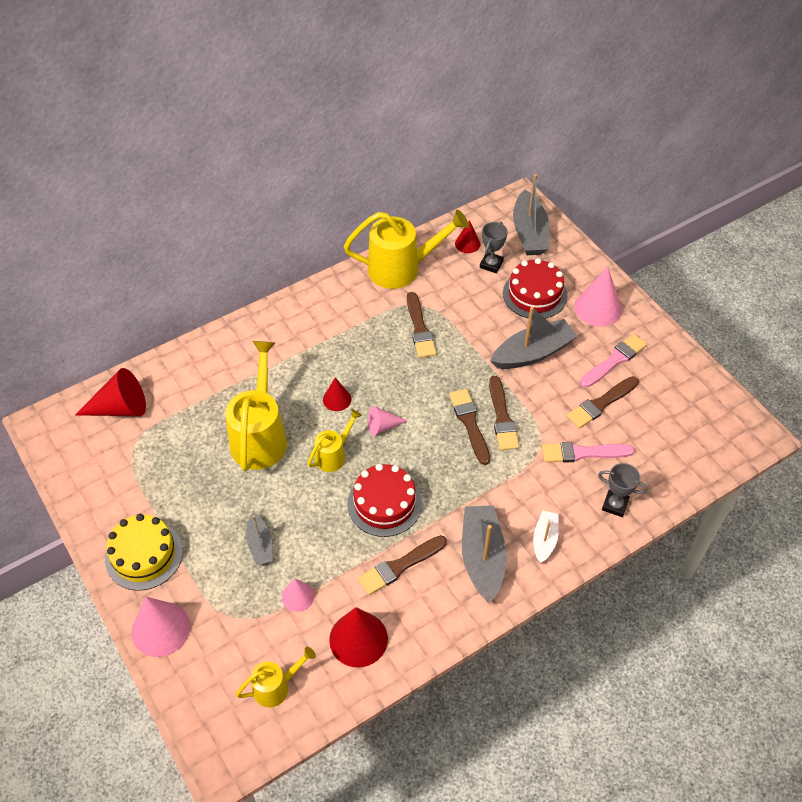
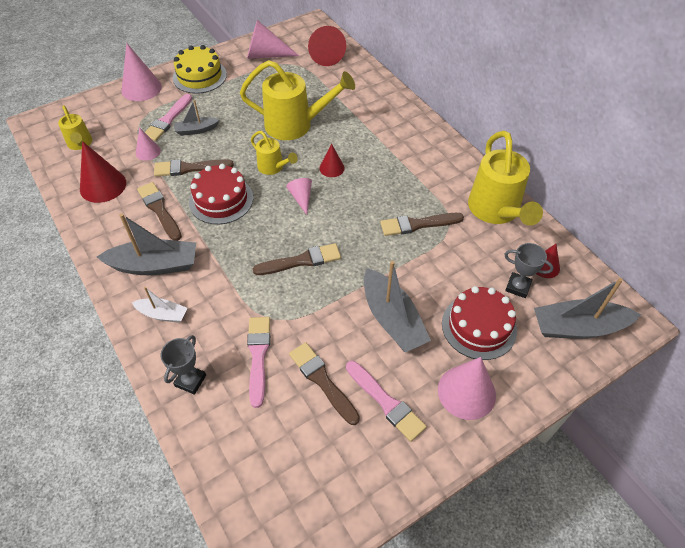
camera: 90 degrees right, 0 degrees up
(108, 477) = (266, 55): none -> pink cone
(236, 582) = (168, 120): none -> pink brush
(502, 417) = (307, 287): brown brush -> brown brush (190, 168)

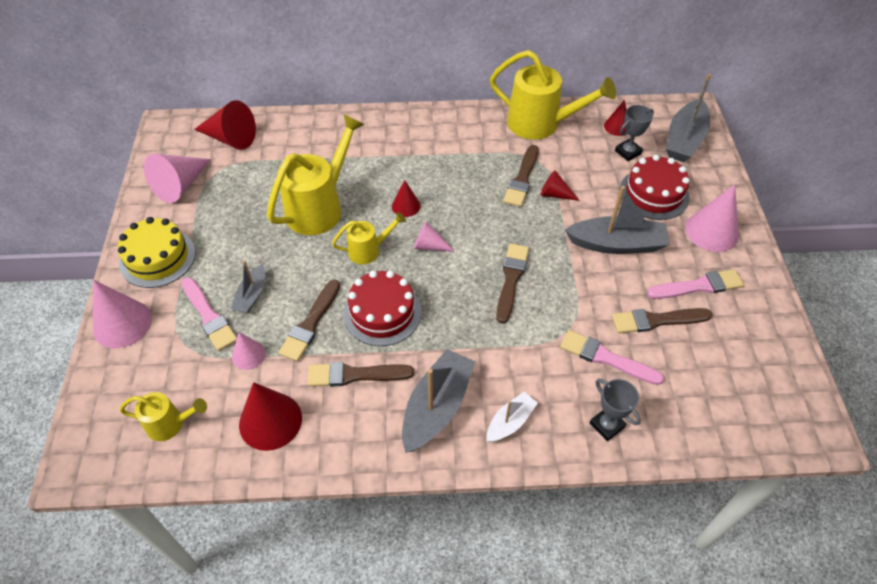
camera: 60 degrees left, 0 degrees up
(418, 253) = (555, 194): none -> red cone

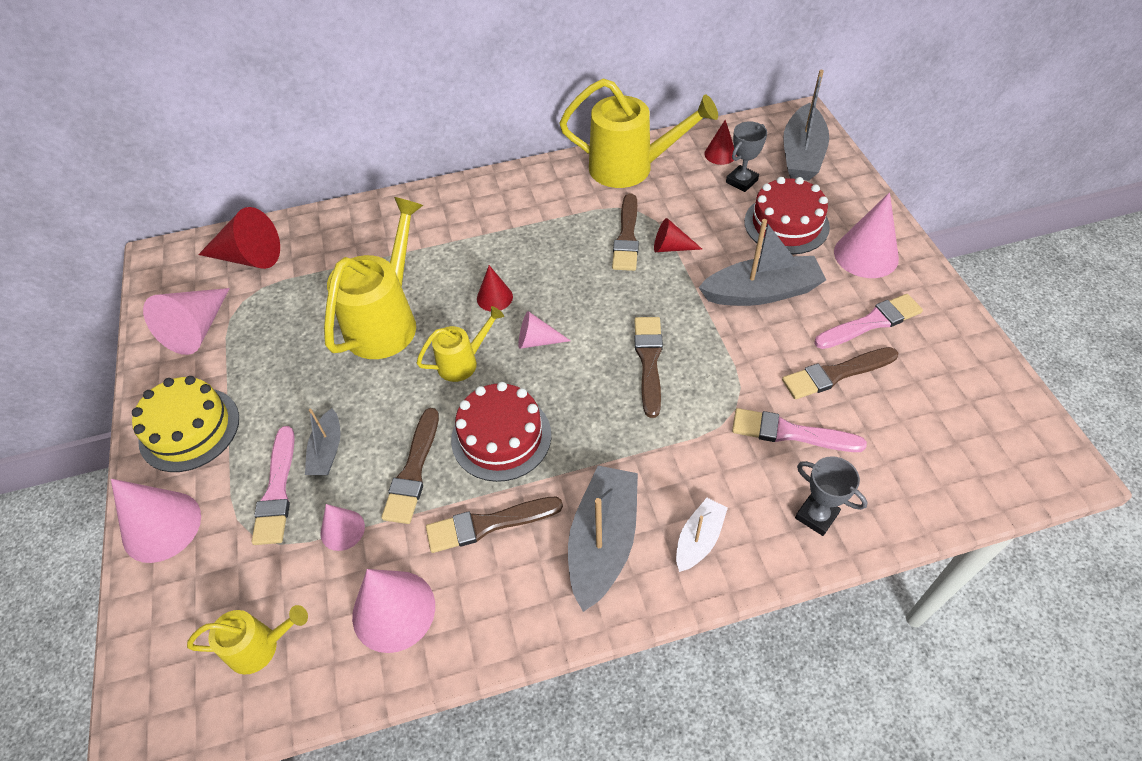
camera: 10 degrees left, 0 degrees up
(209, 316) = (277, 490): pink brush -> pink brush turned 45 degrees clockwise
(270, 421) = (393, 610): red cone -> pink cone

